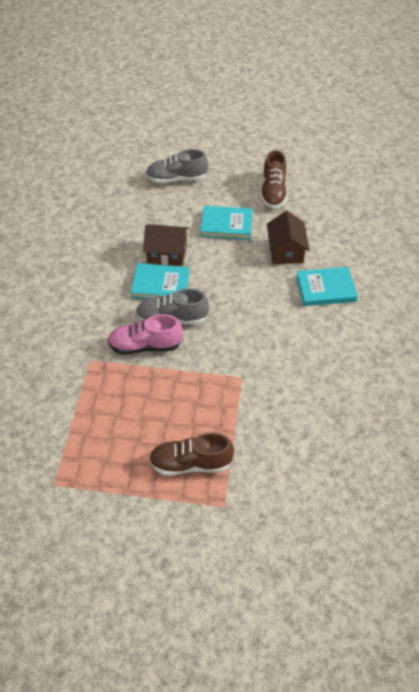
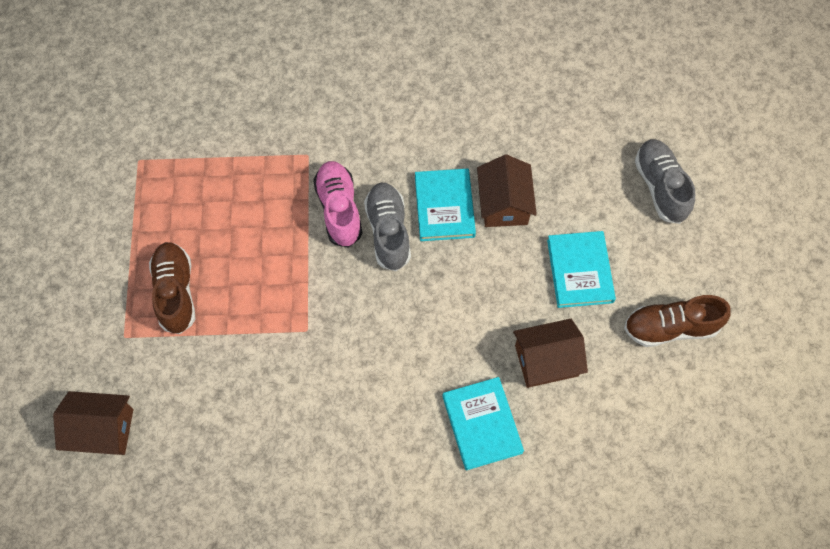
camera: 80 degrees right, 15 degrees up
(304, 528) = (102, 429): none -> brown house

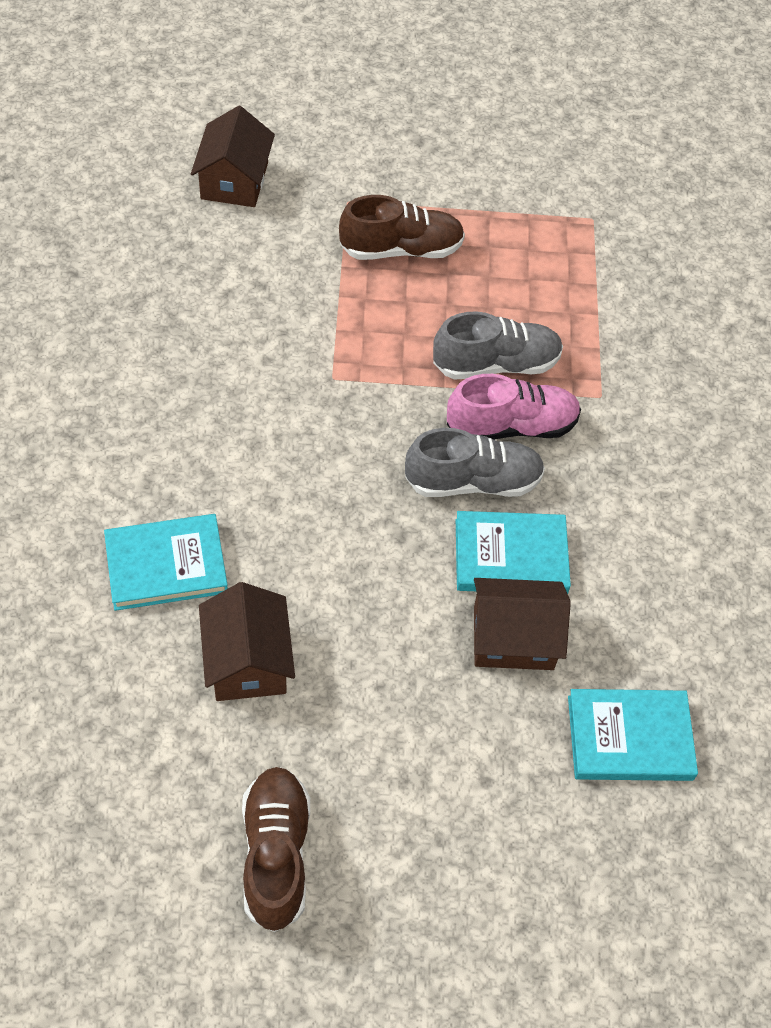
camera: 90 degrees right, 10 degrees down
(580, 271) = (389, 731): turquoise book -> turquoise book (629, 738)
(660, 187) = (536, 888): grey shoe -> grey shoe (496, 364)

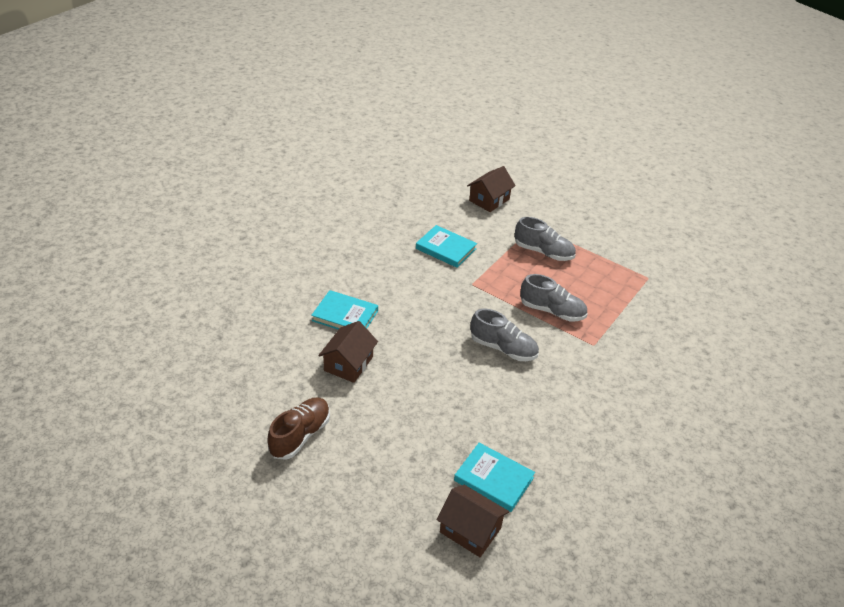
camera: 35 degrees right, 15 degrees down
(401, 249) = (543, 252): brown shoe -> grey shoe
(510, 556) = (496, 383): turquoise book -> turquoise book (446, 249)
(511, 426) = (539, 336): pink shoe -> none
(513, 638) = (471, 413): brown house -> brown house (470, 530)

